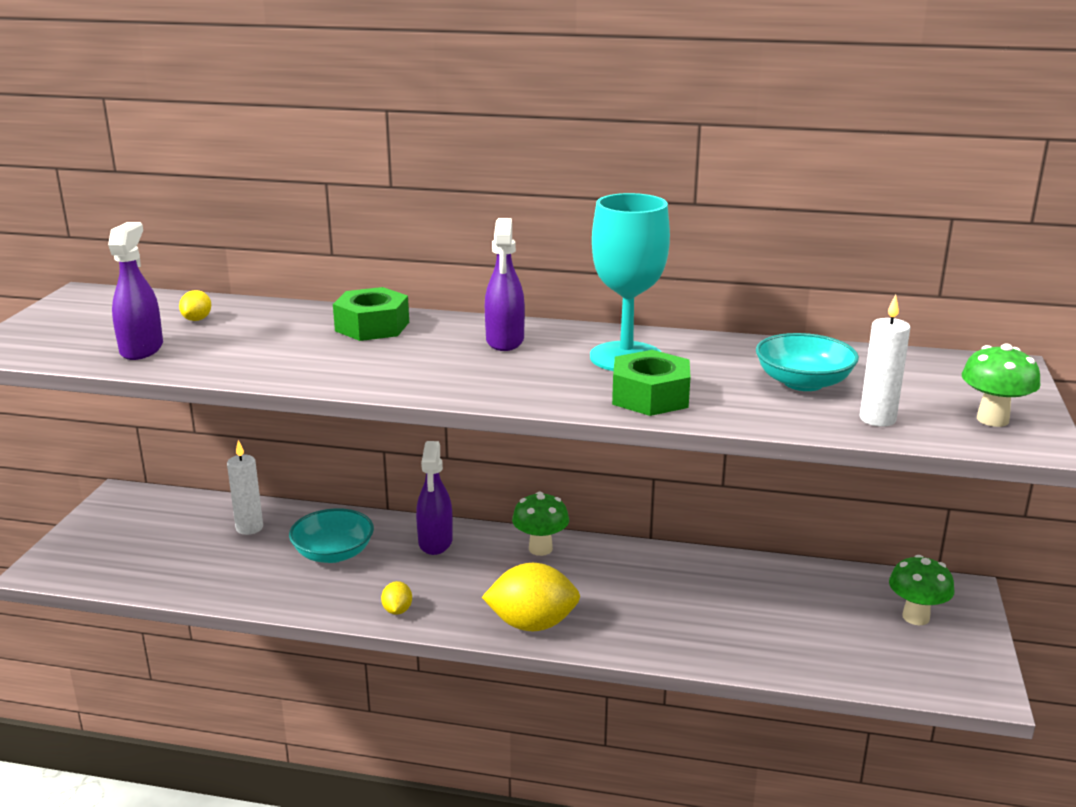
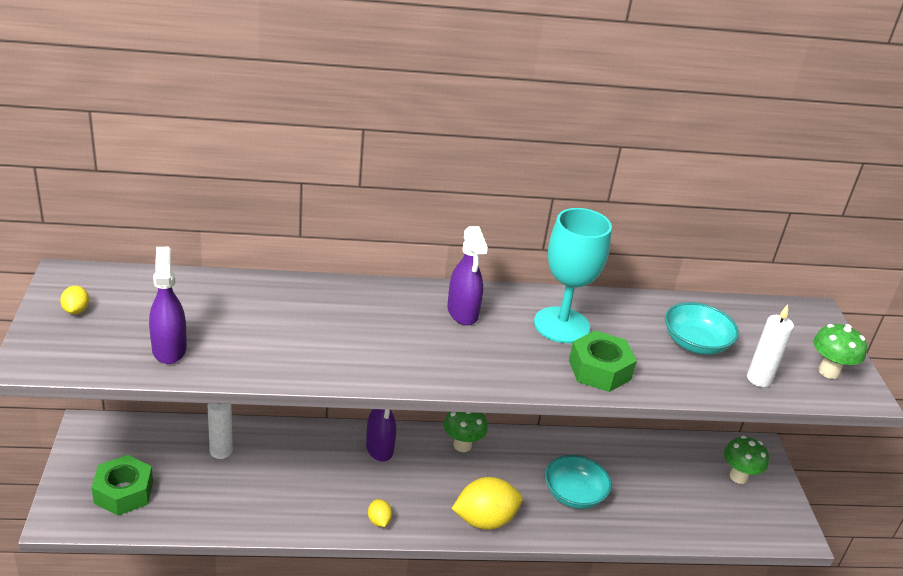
camera: 20 degrees left, 10 degrees up
(197, 319) = (194, 304): yellow lemon -> yellow lemon (76, 310)
(333, 553) = (303, 470): turquoise bowl -> turquoise bowl (574, 494)
(372, 326) = (348, 302): green nut -> green nut (123, 492)

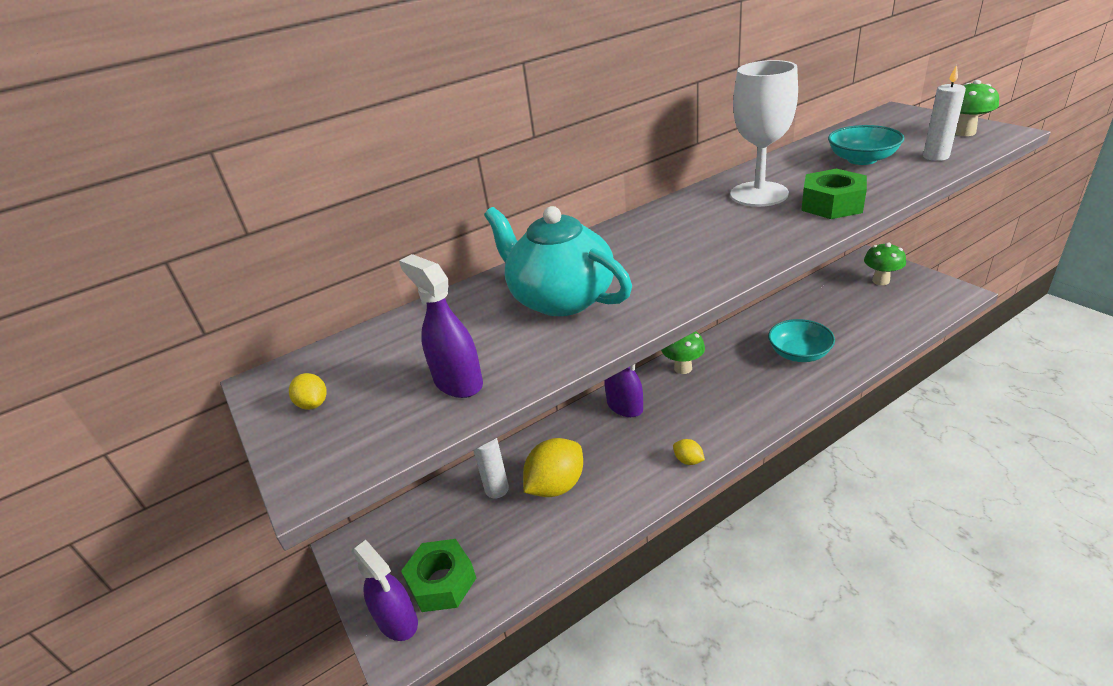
camera: 20 degrees left, 0 degrees up
(302, 326) = (561, 298): none -> turquoise teapot
(462, 313) = (676, 223): purple spray bottle -> purple spray bottle (398, 621)
(484, 520) = (763, 409): yellow lemon -> yellow lemon (556, 485)
(561, 325) = (759, 194): turquoise goblet -> white goblet

